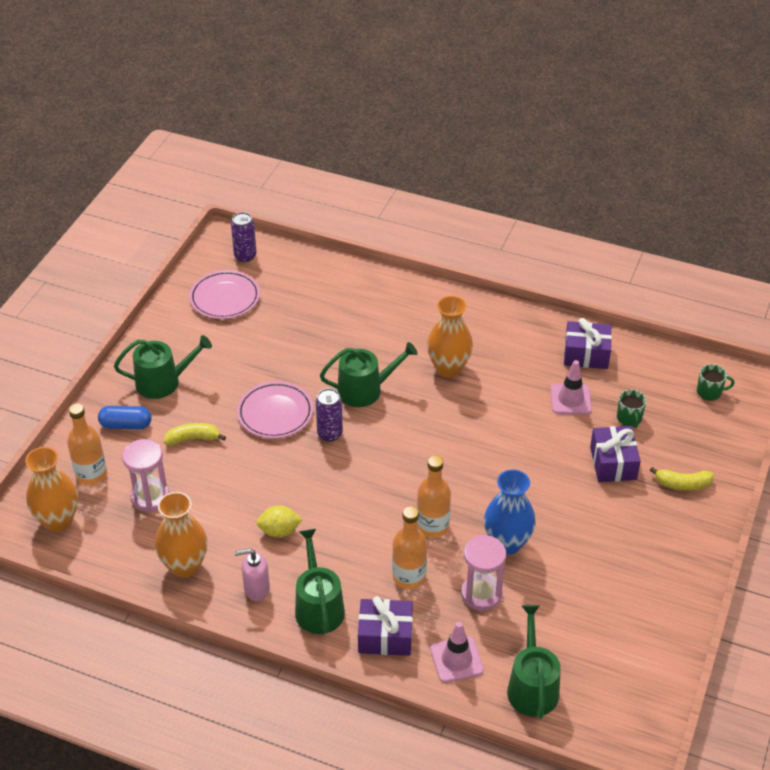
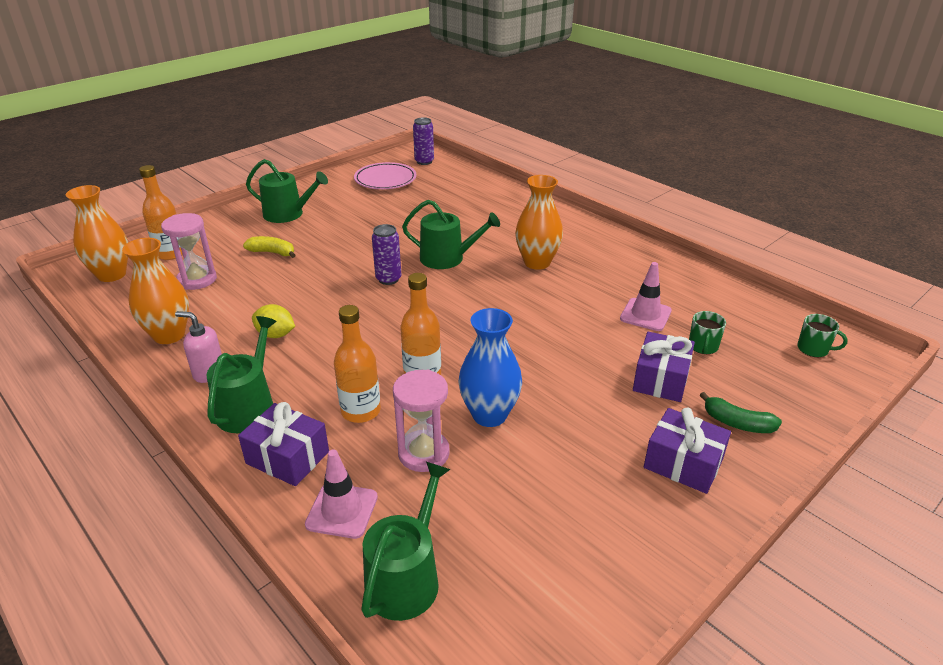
camera: 25 degrees right, 10 degrees down
(126, 425) = (231, 231): blue capsule -> none
(275, 413) = (355, 254): pink plate -> none
(586, 354) = (684, 285): purple gift -> purple gift (683, 463)
(683, 484) = (737, 423): yellow banana -> green banana

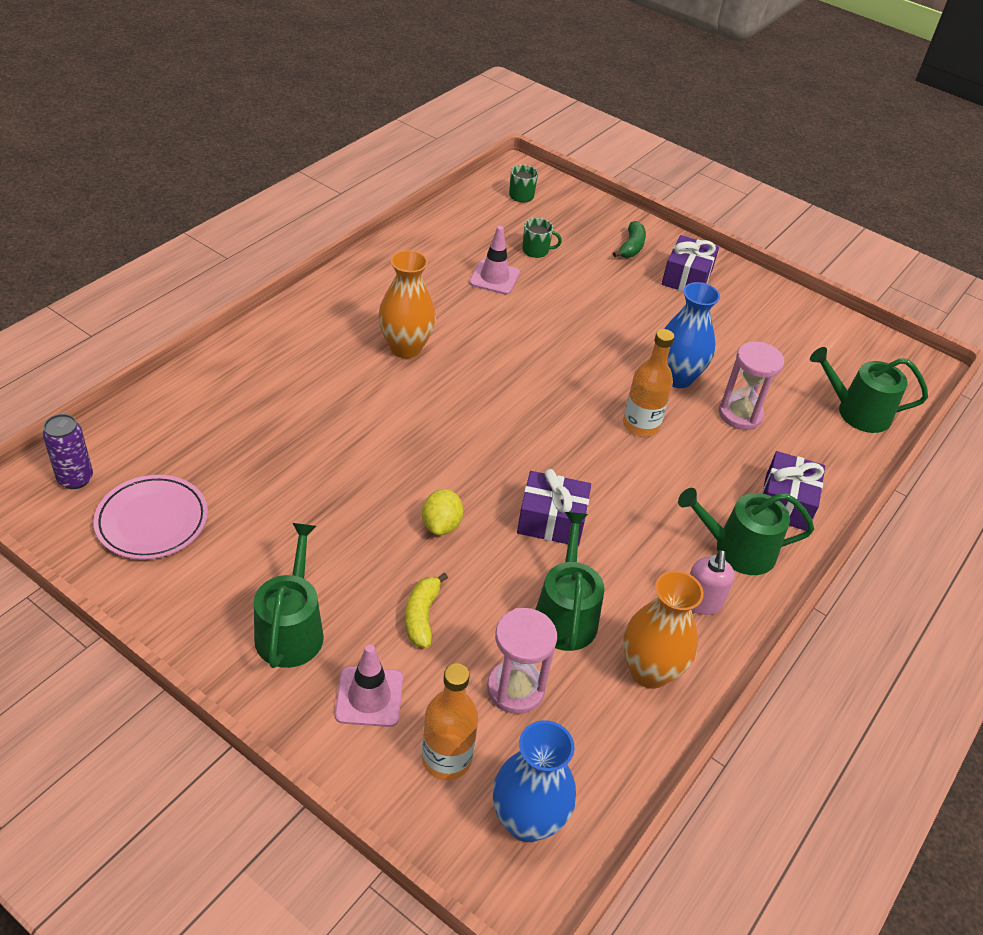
camera: 105 degrees left, 10 degrees up
(112, 275) = (527, 820): orange vase -> blue vase
(275, 335) = (614, 559): yellow lemon -> yellow lemon (441, 525)
(342, 510) = (821, 456): pink traffic cone -> pink traffic cone (369, 697)
(361, 411) = (707, 462): orange bottle -> none
(388, 279) = (469, 474): purple can -> none
(447, 258) = (408, 424): green watering can -> green watering can (565, 614)
(661, 379) = (591, 278): purple gift -> purple gift (551, 521)

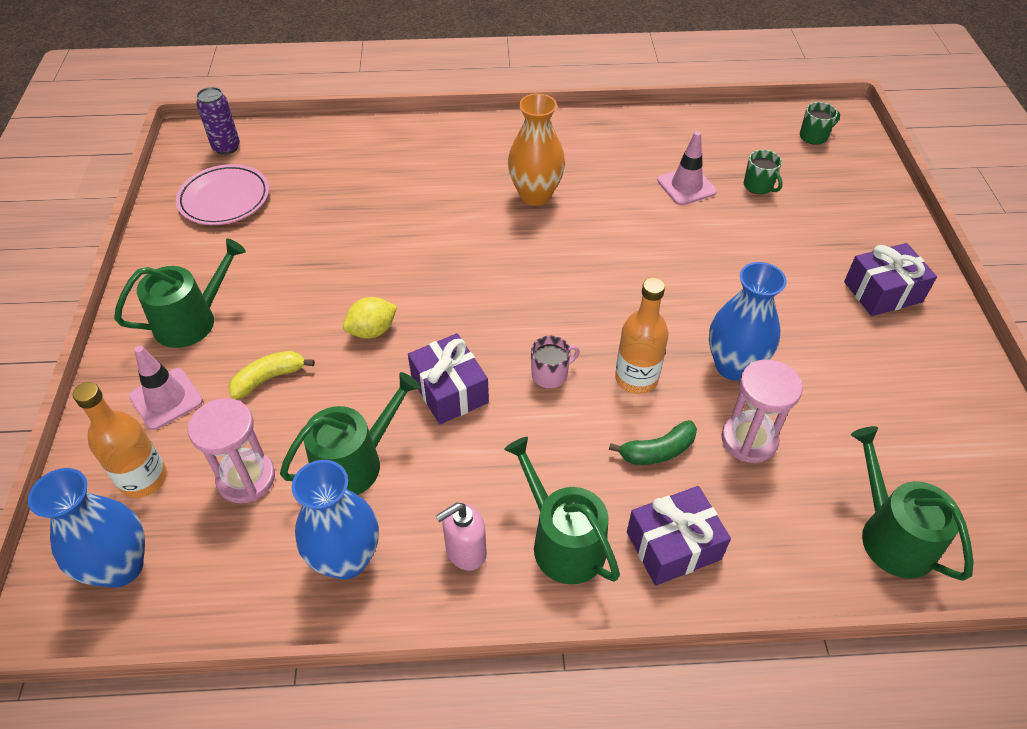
camera: 55 degrees right, 5 degrees up
(593, 461) = (550, 374): none -> pink mug
(631, 247) = (862, 234): green banana -> green banana (658, 451)
(649, 671) = (346, 559): orange vase -> blue vase

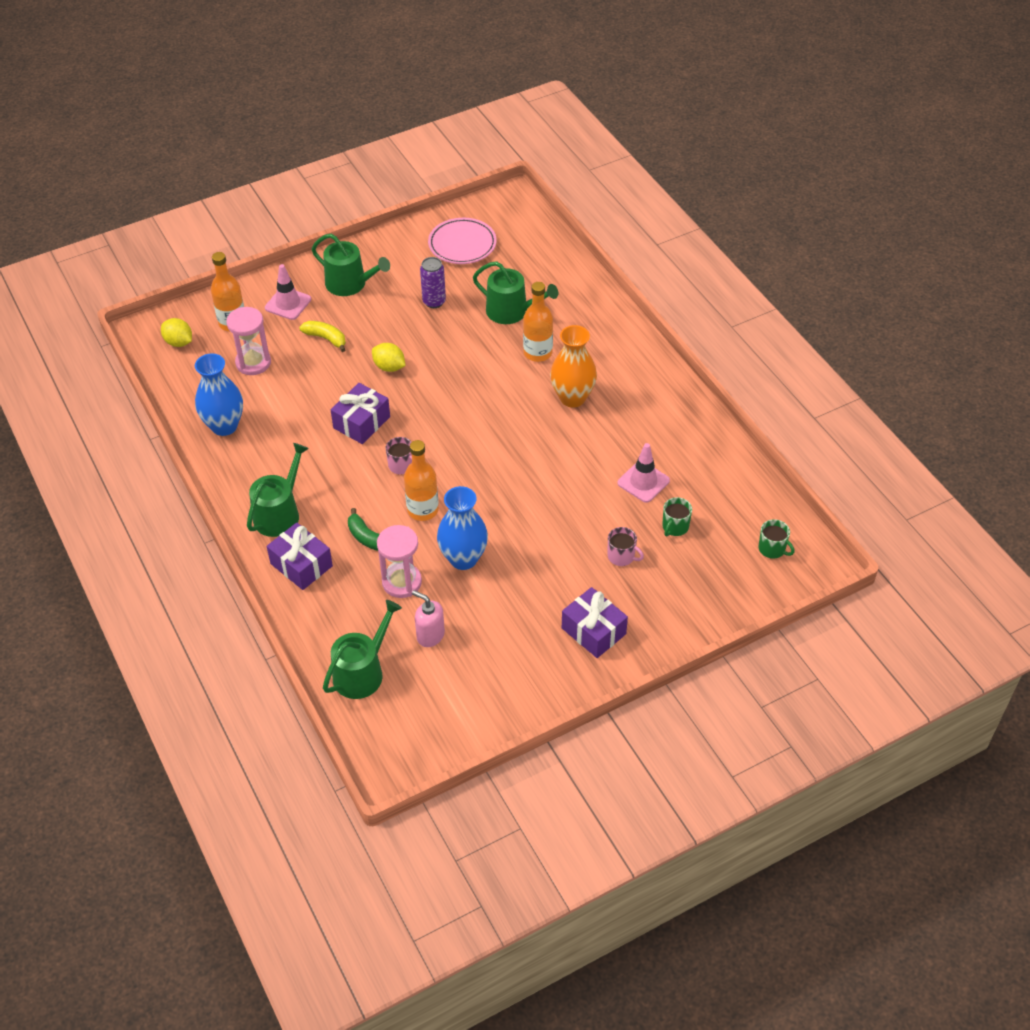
camera: 65 degrees right, 0 degrees up
(121, 567) = (179, 342): blue vase -> yellow lemon
(226, 147) = (513, 219): purple can -> purple can (434, 302)
(355, 462) = (287, 402): green watering can -> green watering can (512, 312)
(448, 198) = (537, 353): none -> orange bottle
(465, 551) = (252, 473): pink soap dispenser -> pink soap dispenser (430, 635)
(783, 236) = (621, 556): none -> pink mug

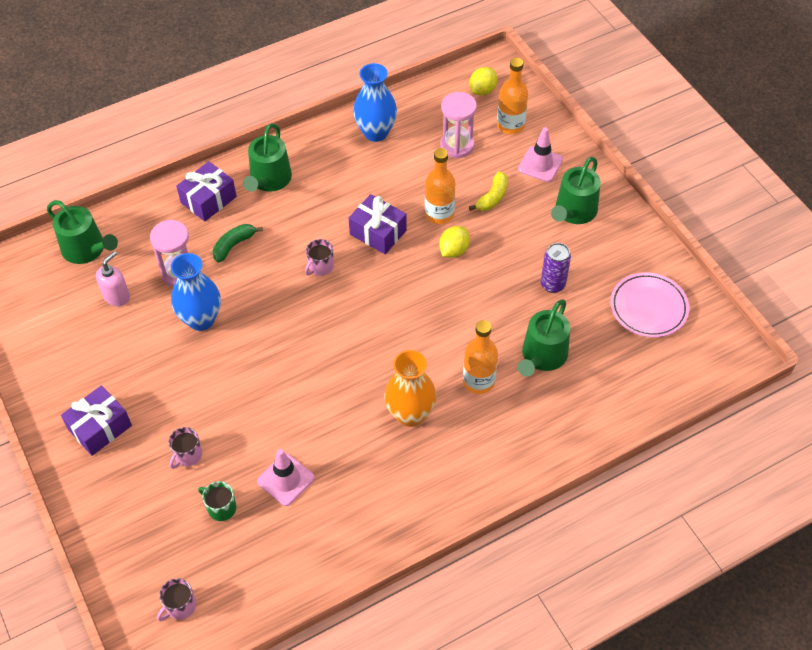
camera: 90 degrees right, 5 degrees up
(280, 513) = (269, 180): green watering can -> green watering can turned 75 degrees clockwise
(423, 510) = (263, 285): orange bottle -> orange bottle (439, 214)
(772, 549) = (180, 606): green mug -> pink mug

